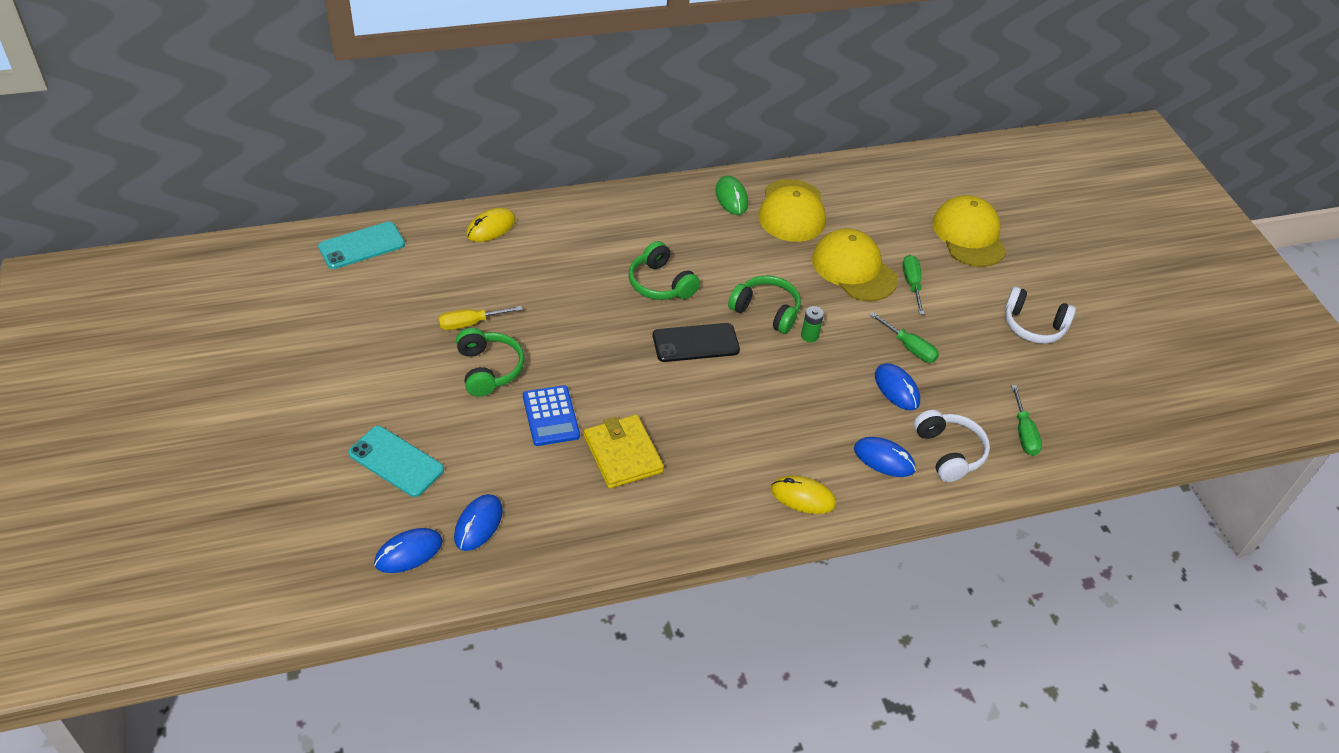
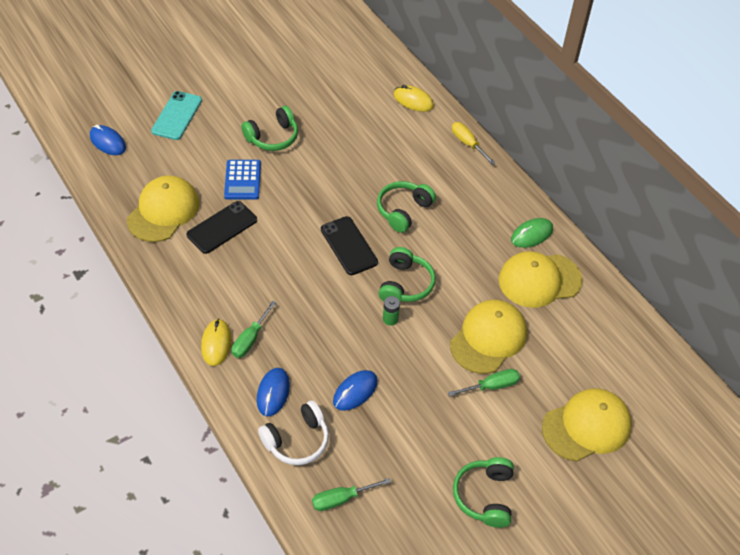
camera: 75 degrees right, 5 degrees up
(362, 246) = (360, 43): turquoise phone -> none
(470, 323) = (312, 116): yellow screwdriver -> yellow screwdriver (468, 143)
(478, 524) = (138, 168): blue mouse -> none
(550, 416) = (242, 180): blue calculator -> blue calculator turned 60 degrees counterclockwise
(570, 510) = (163, 211): none -> yellow cap
(623, 454) = (222, 227): yellow wallet -> black phone
(909, 347) = (409, 394): green screwdriver -> green screwdriver (250, 339)
(1033, 326) = (485, 496): white headphones -> green headphones

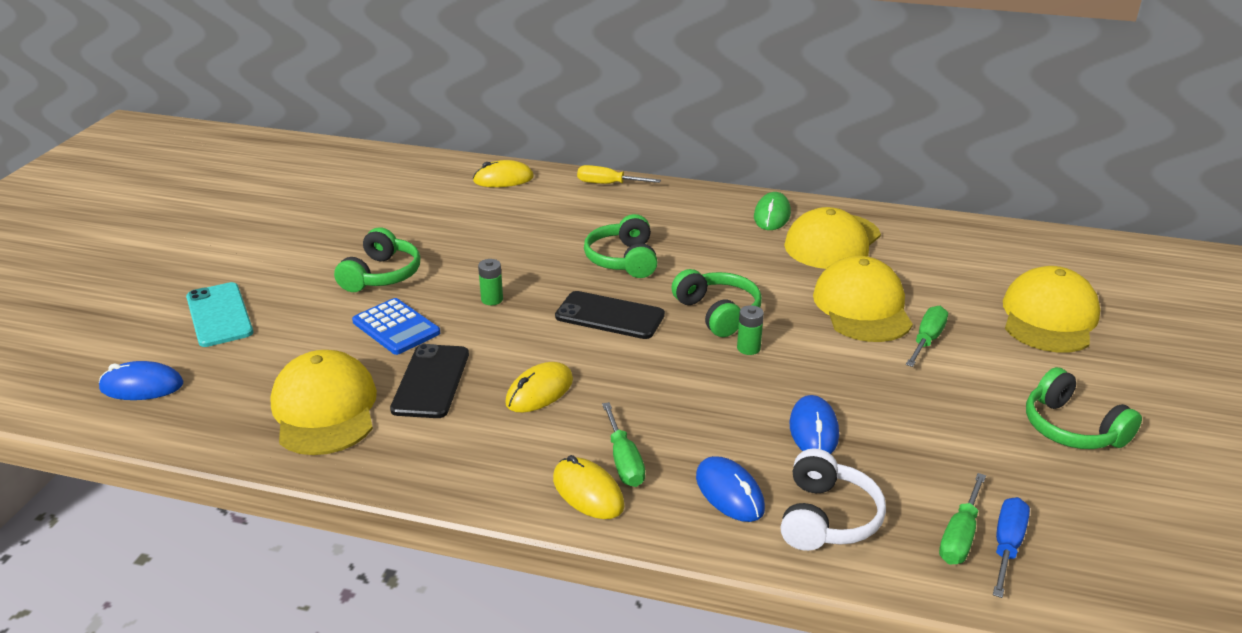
camera: 40 degrees left, 20 degrees down
(261, 270) = (539, 392): none -> yellow mouse
(305, 192) = (492, 299): none -> green battery
(355, 521) = (1007, 546): none -> blue screwdriver

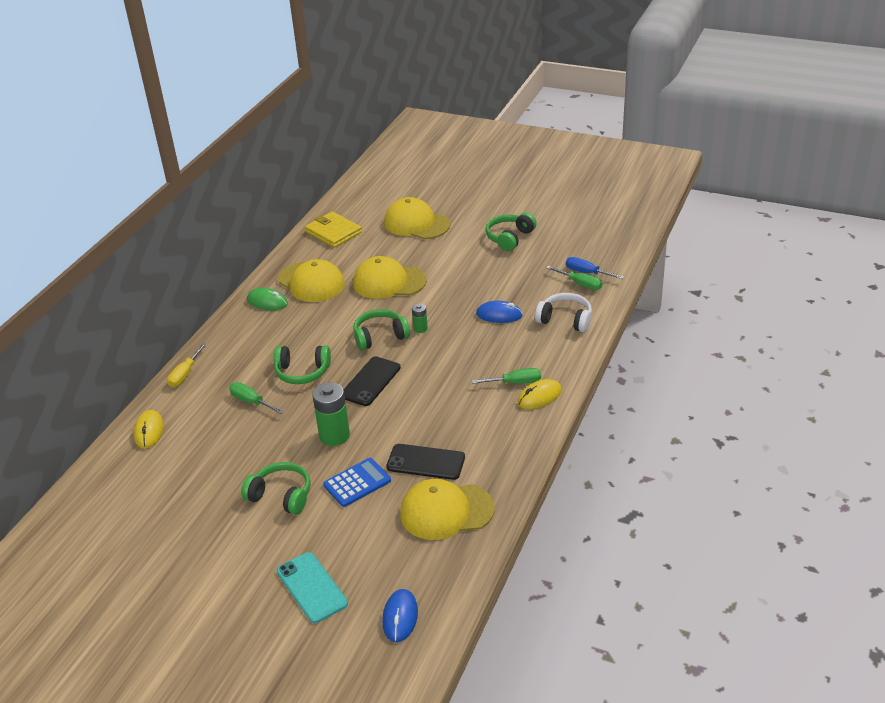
camera: 80 degrees left, 5 degrees up
(219, 315) = (311, 587): turquoise phone -> turquoise phone turned 75 degrees clockwise
(492, 299) = (334, 435): green battery -> green battery, size x1.94
(539, 392) = (446, 414): yellow mouse -> none
(729, 493) = (544, 348): blue mouse -> none
(927, 340) = (427, 266): green screwdriver -> green screwdriver (251, 401)
(972, 244) = (333, 232): none -> yellow wallet
(1072, 428) = (510, 238): green headphones -> green headphones turned 150 degrees clockwise

